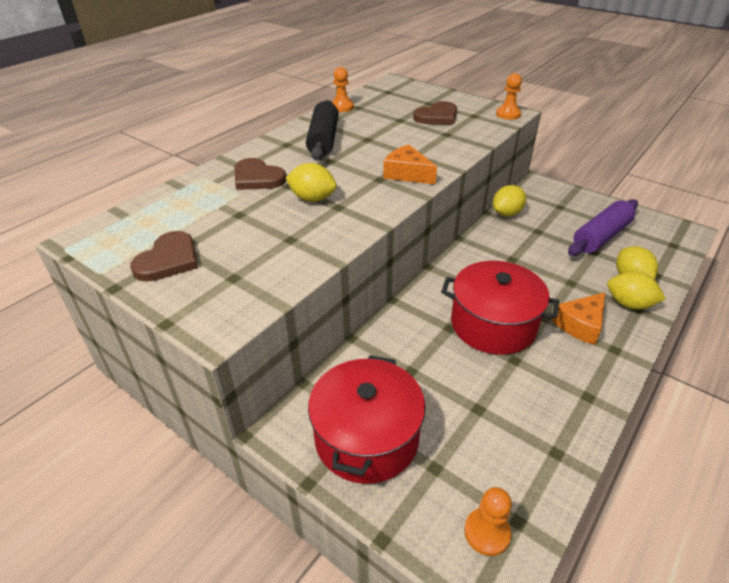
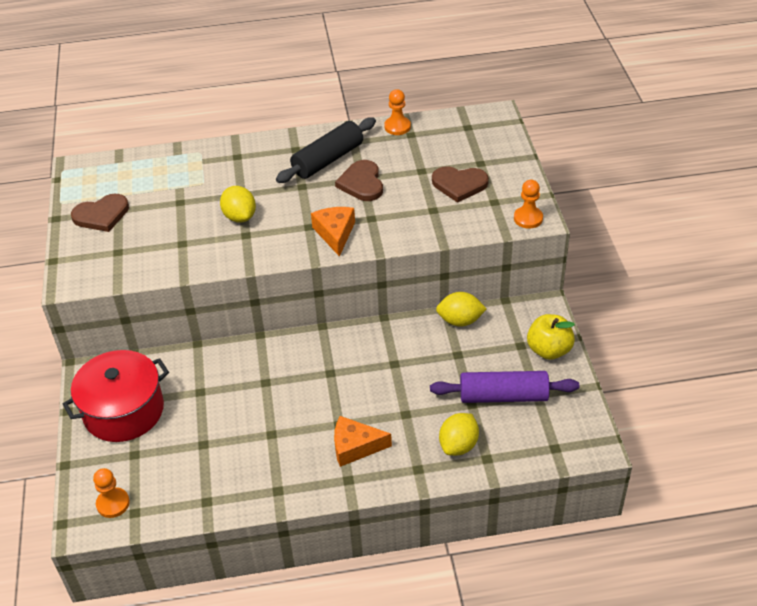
camera: 45 degrees right, 5 degrees up
(257, 178) = (231, 174): brown heart -> brown heart (362, 183)
(493, 324) = (296, 401): red pot -> none
(577, 200) = (549, 350): none -> yellow apple
(629, 304) = (418, 461): yellow lemon -> none

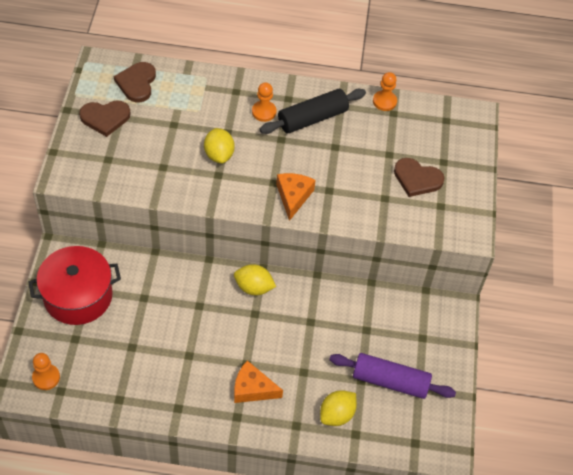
camera: 10 degrees right, 10 degrees up
(362, 183) = (333, 152): brown heart -> brown heart (137, 83)
(460, 321) = (380, 298): yellow lemon -> yellow lemon (254, 287)
(528, 218) = (463, 232): orange pawn -> orange pawn (264, 112)
(549, 350) = (445, 350): yellow apple -> none

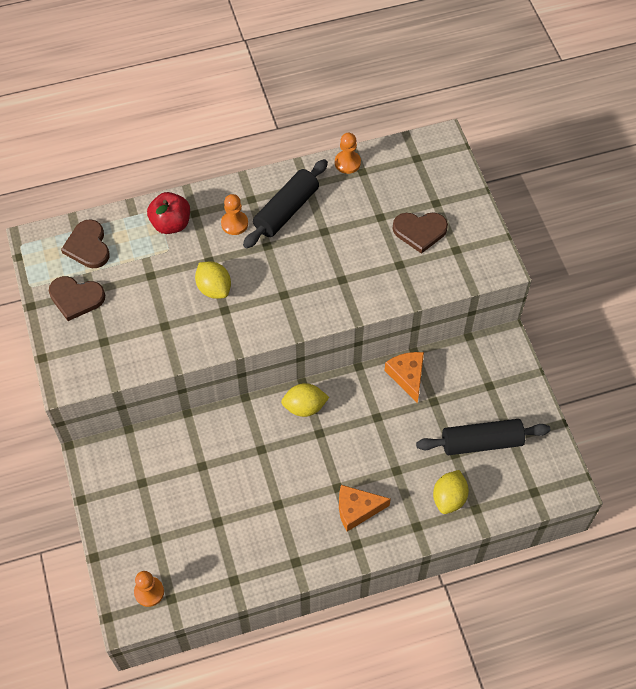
camera: 20 degrees left, 5 degrees up
(78, 296) = (135, 494): red pot -> none
(105, 118) = (76, 298): brown heart -> brown heart turned 45 degrees clockwise
(212, 92) = (171, 224): none -> red apple
(293, 197) = (311, 301): orange cheese -> orange cheese (407, 376)
(390, 381) = (481, 442): purple rolling pin -> black rolling pin

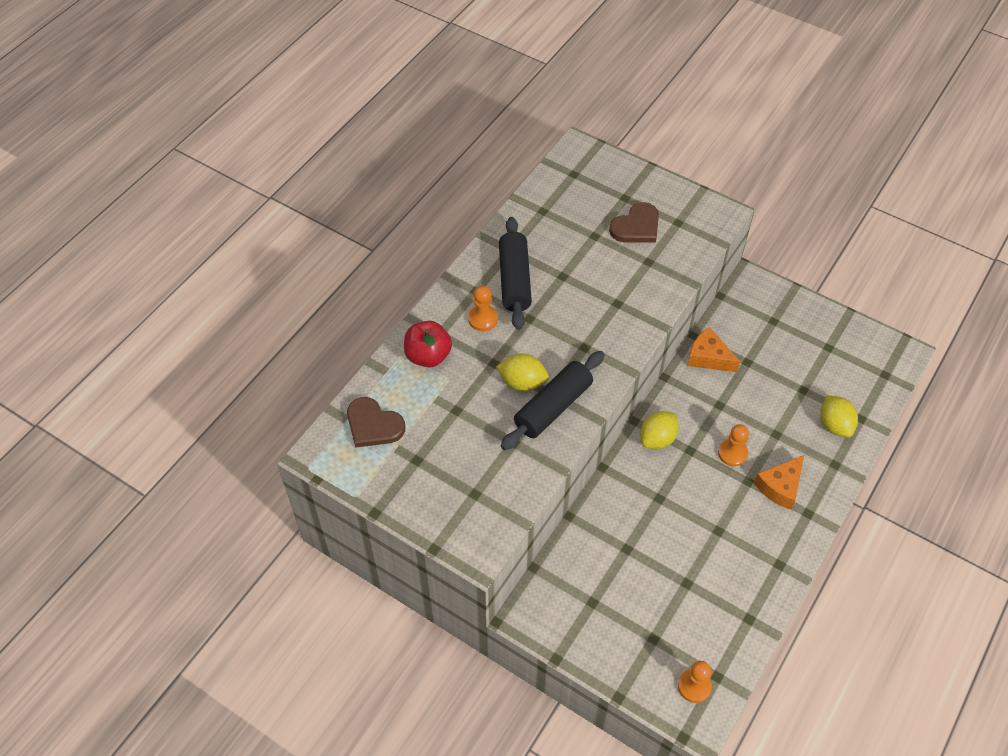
camera: 40 degrees left, 5 degrees down
(76, 298) = (410, 476): brown heart -> none
(347, 163) = (523, 211): orange pawn -> orange pawn (732, 453)
(481, 442) = (812, 366): black rolling pin -> black rolling pin (553, 407)

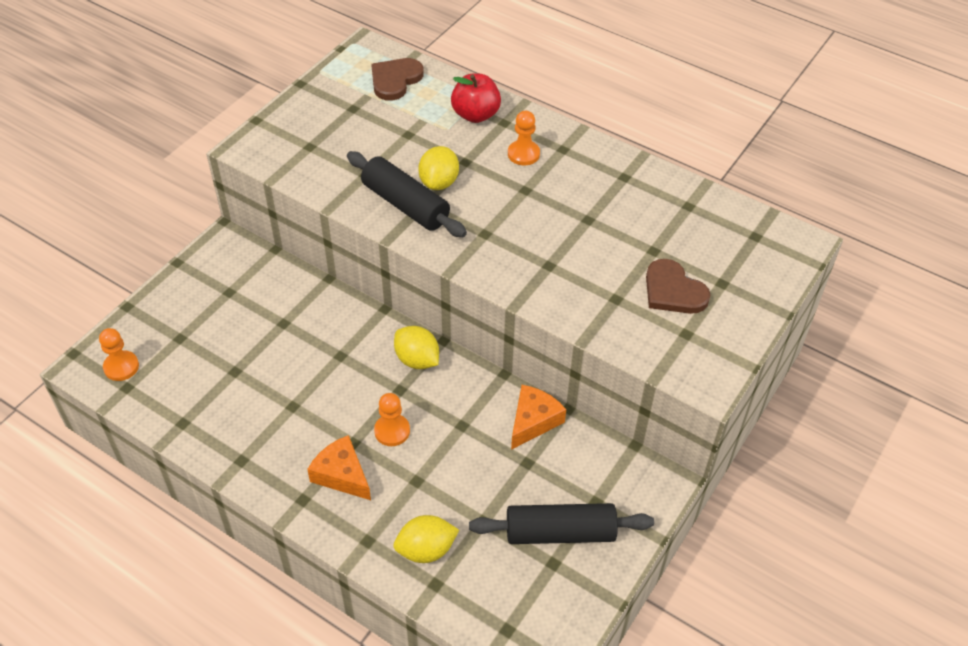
camera: 90 degrees right, 5 degrees down
(514, 280) = (579, 179): black rolling pin -> black rolling pin (560, 532)

